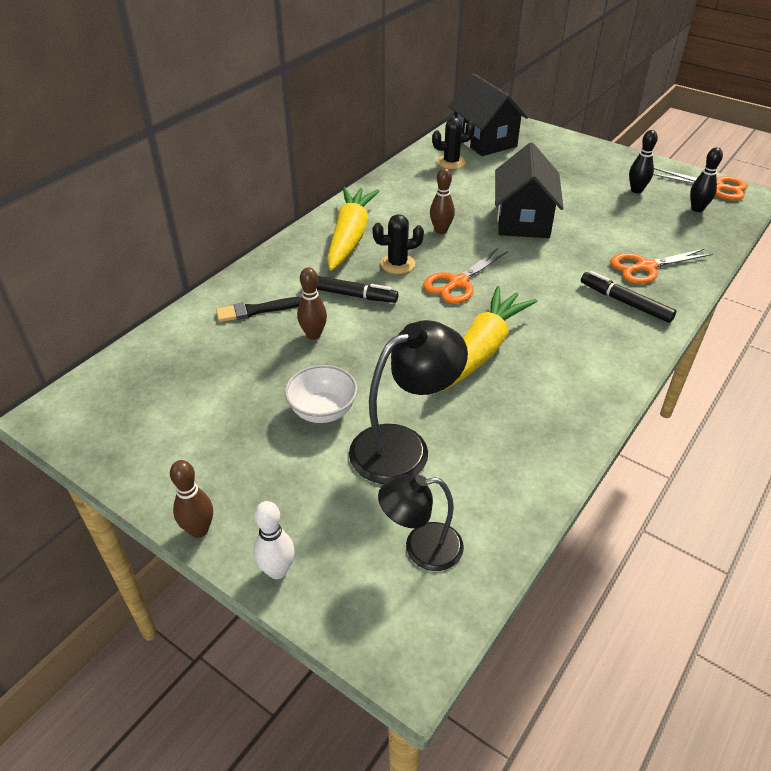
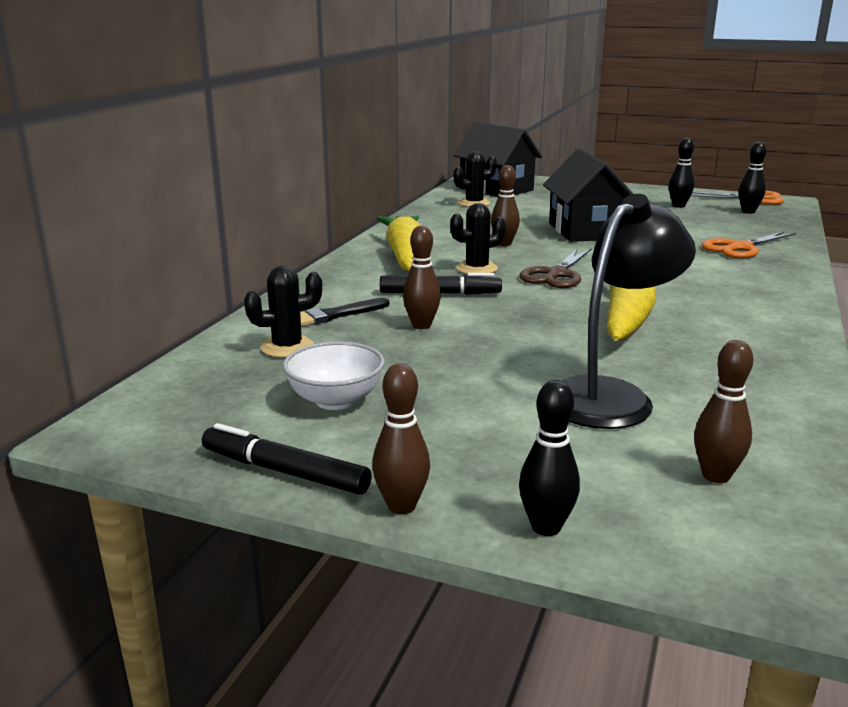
camera: 15 degrees left, 20 degrees down
(205, 345) = (287, 347): none -> black cactus
(277, 570) = (546, 527): white bowling pin -> black bowling pin
(322, 411) = (484, 381): white bowl -> white bowl (335, 400)
(421, 548) = (716, 476): black lamp -> brown bowling pin
(457, 283) = (556, 274): orange scissors -> brown scissors
(625, 302) = (745, 270): black marker -> black marker (284, 471)

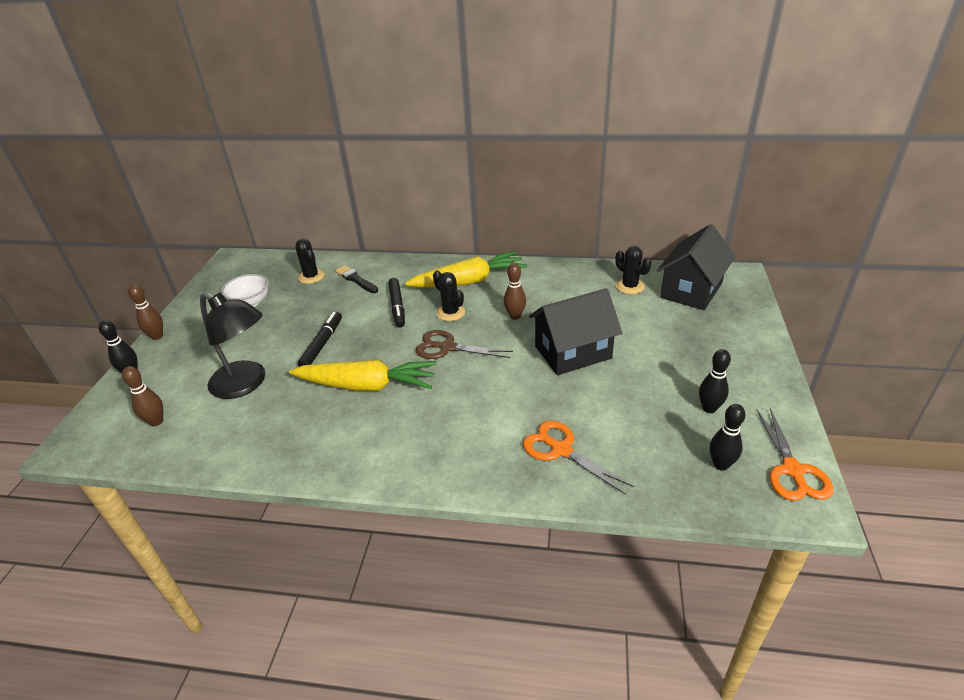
camera: 80 degrees right, 15 degrees up
(284, 471) = (190, 305): black marker -> black marker (322, 344)
(421, 325) = (343, 309): brown bowling pin -> none

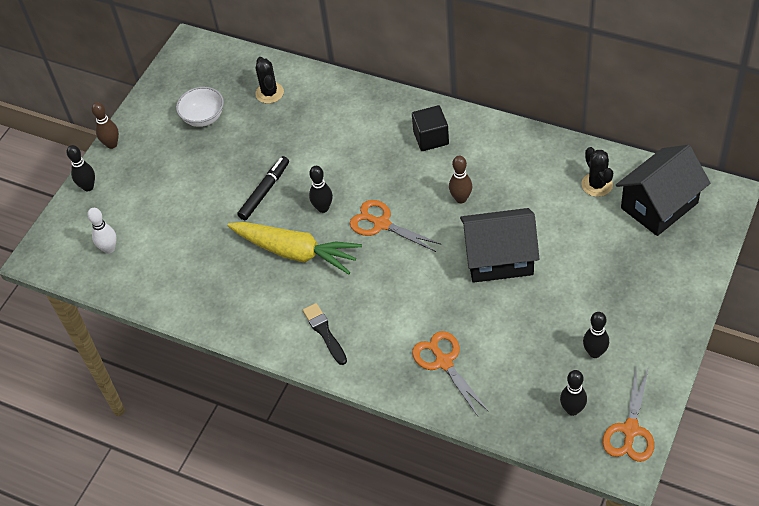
camera: 20 degrees right, 15 degrees up
(156, 421) = (109, 249): brown bowling pin -> white bowling pin
(246, 384) = (189, 224): black lamp -> none
(356, 279) = (314, 108): black brush -> black brush (324, 332)
(385, 346) = (323, 208): none -> black bowling pin
(397, 306) = (347, 157): black marker -> none
(447, 347) = (381, 224): brown scissors -> orange scissors
(450, 313) = (398, 179): black cactus -> none
(469, 281) = (431, 138): yellow carrot -> black cube

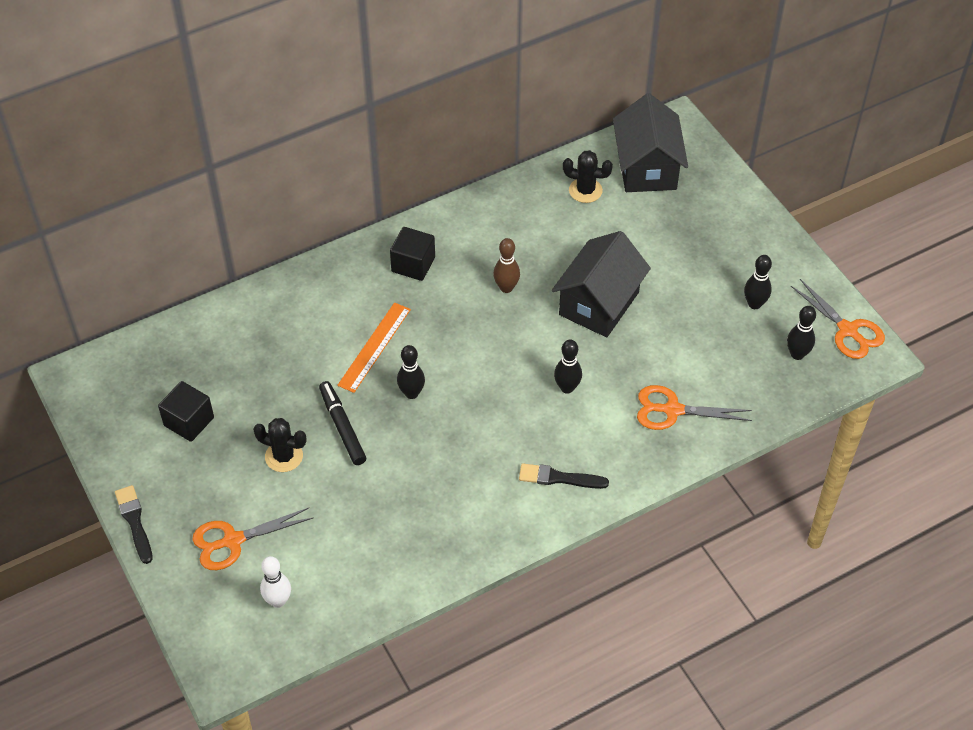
camera: 60 degrees left, 0 degrees up
(88, 187) = (171, 575): black bowling pin -> black bowling pin (567, 388)
(112, 144) = (134, 521): brown bowling pin -> black brush
(203, 118) = (189, 421): white bowl -> black cube
(269, 93) = (218, 349): black cactus -> black cactus (284, 456)
(296, 252) = (443, 445): yellow carrot -> none
(343, 164) = (374, 347): none -> orange ruler
(381, 224) = (476, 361): orange scissors -> orange scissors (233, 541)

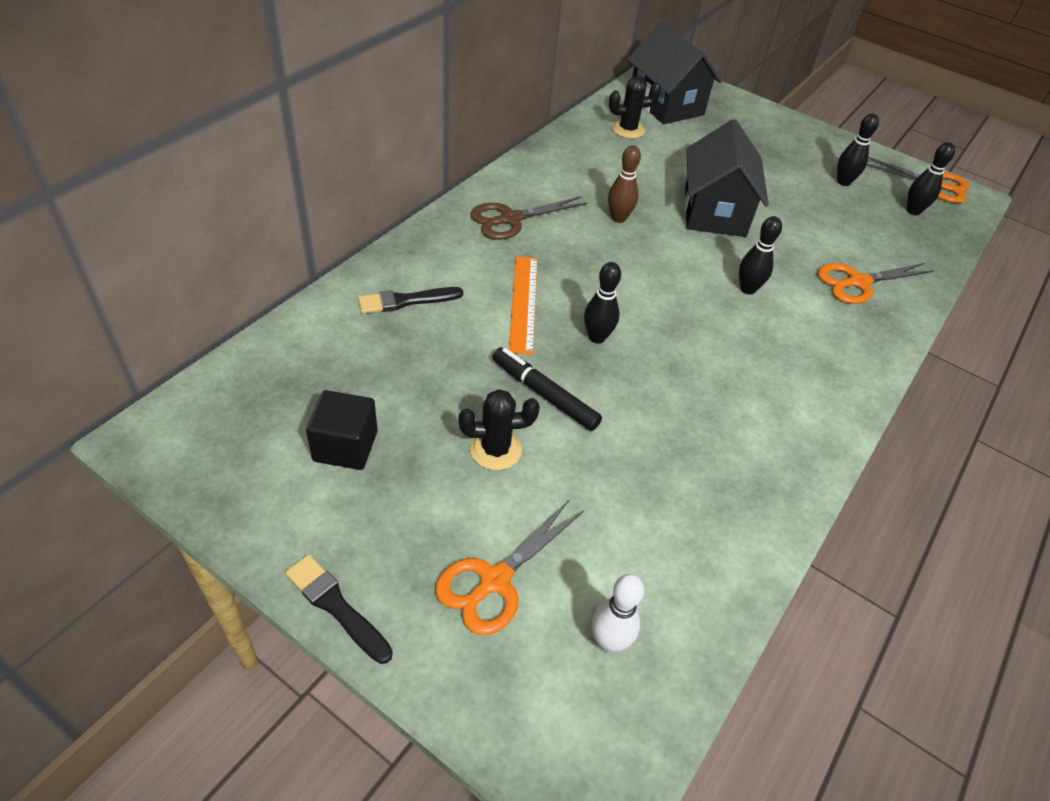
camera: 30 degrees left, 5 degrees down
(413, 264) = (511, 219): black cube -> brown scissors
(559, 478) = (813, 376): black brush -> black brush (406, 301)

